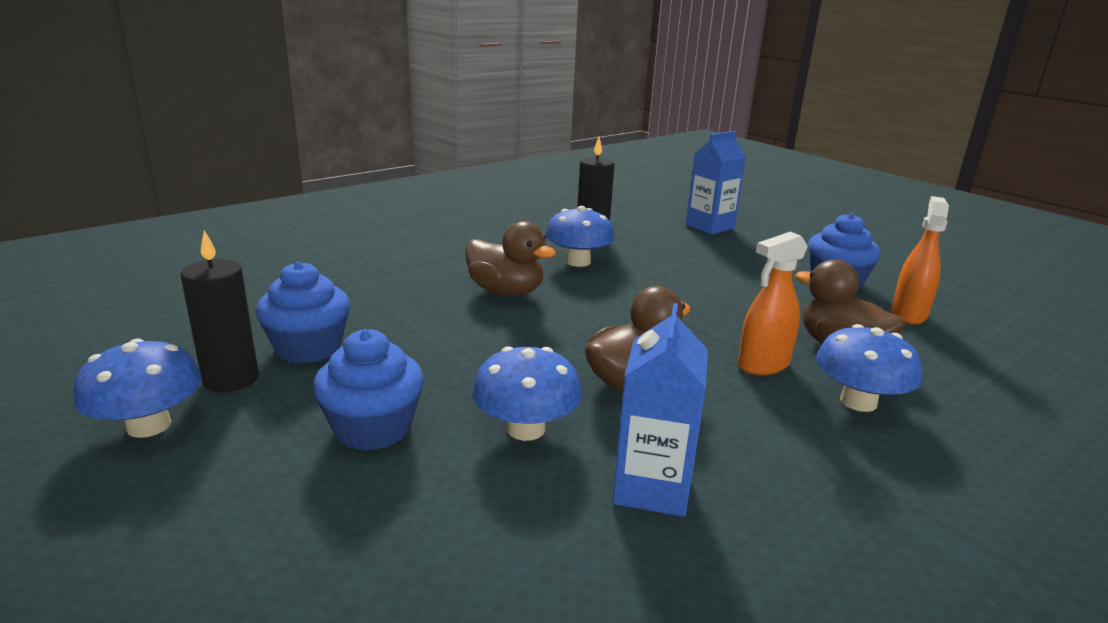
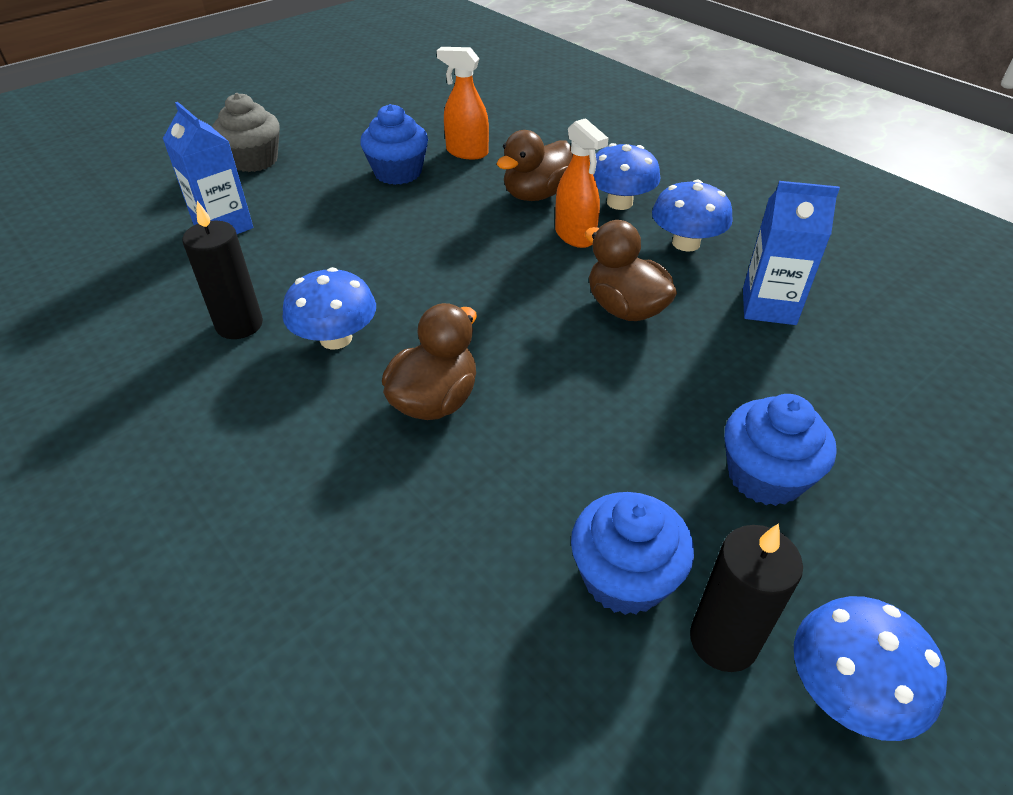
camera: 90 degrees left, 20 degrees up
(526, 429) = (723, 371): blue mushroom -> blue mushroom (686, 243)
(814, 231) = (254, 160): none -> grey cupcake

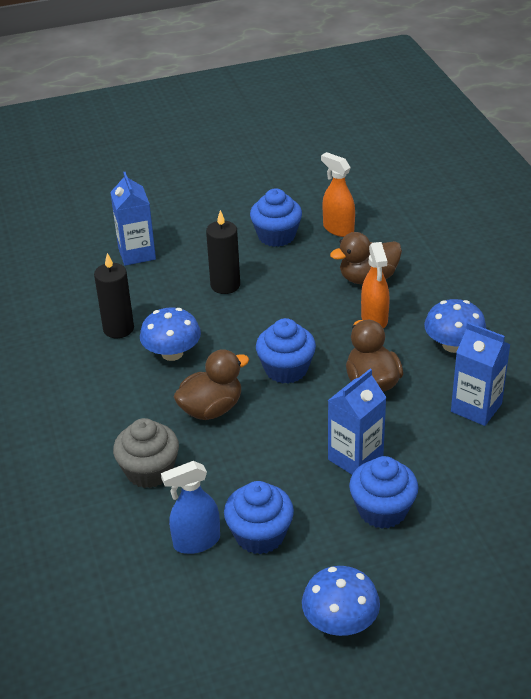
camera: 25 degrees right, 5 degrees down
(254, 160) = (179, 202): grey cupcake -> grey cupcake (149, 471)
(506, 320) = (286, 369): none -> blue cupcake
(533, 627) = (196, 542): none -> blue spray bottle
(619, 202) = (427, 300): blue mushroom -> none
(675, 412) = (355, 458): none -> blue carton
(723, 640) = (292, 580): black candle -> black candle (225, 285)

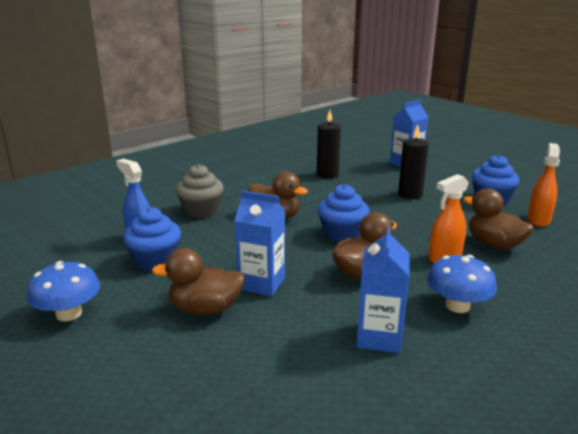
camera: 65 degrees right, 15 degrees down
(172, 353) = (320, 194): blue mushroom -> none
(382, 510) = (205, 309): blue cupcake -> brown duck

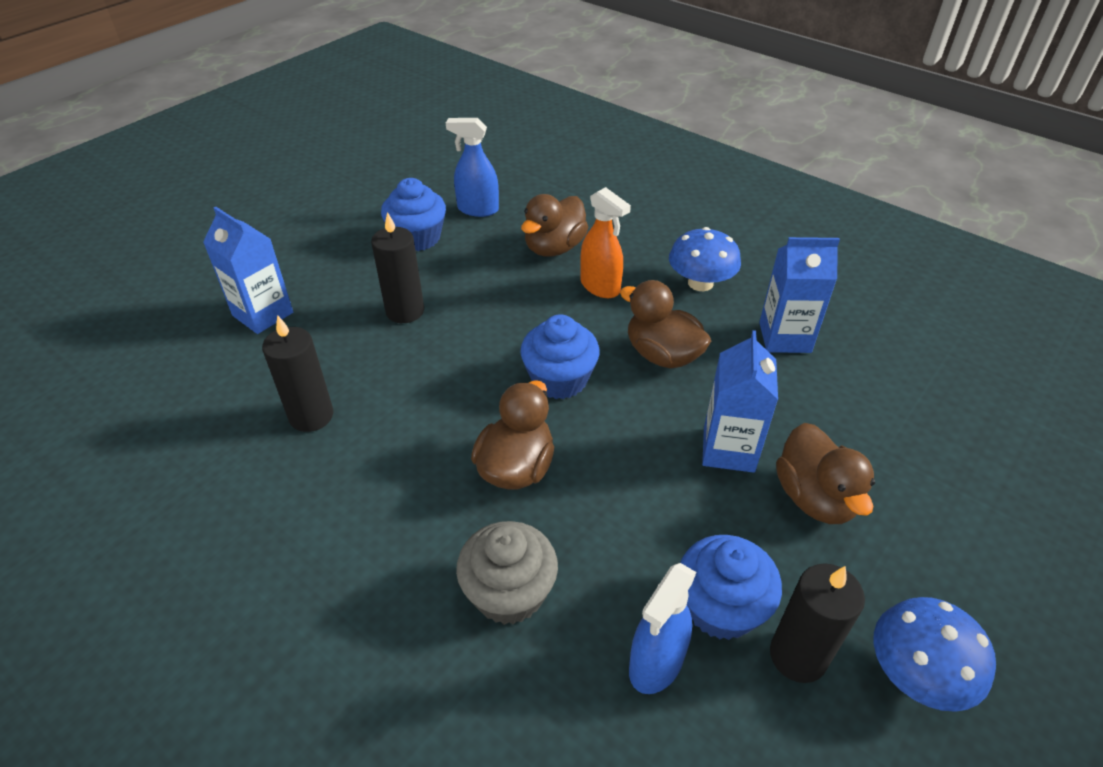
camera: 100 degrees left, 20 degrees up
(111, 277) = (798, 656): none -> black candle
(538, 220) = (477, 209): orange spray bottle -> blue spray bottle

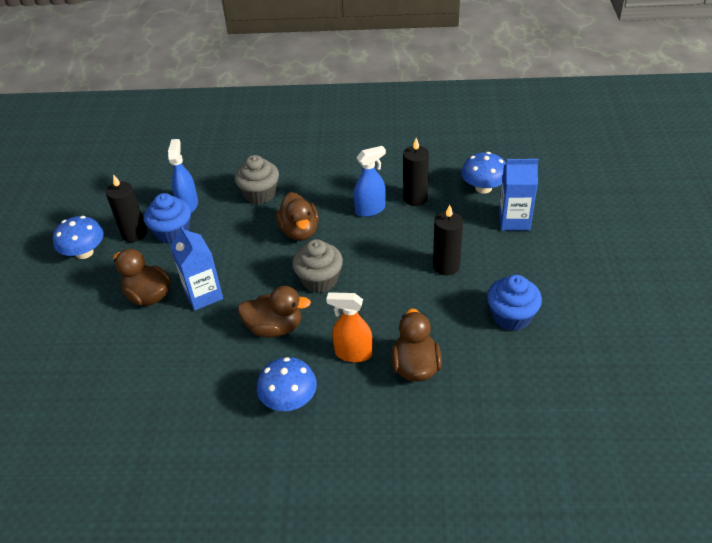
camera: 145 degrees right, 0 degrees up
(218, 374) = (483, 188): none -> blue mushroom
(477, 209) = (508, 367): blue spray bottle -> blue spray bottle (370, 209)
(559, 379) = (319, 280): blue cupcake -> grey cupcake
(784, 337) = (206, 387): blue carton -> none

